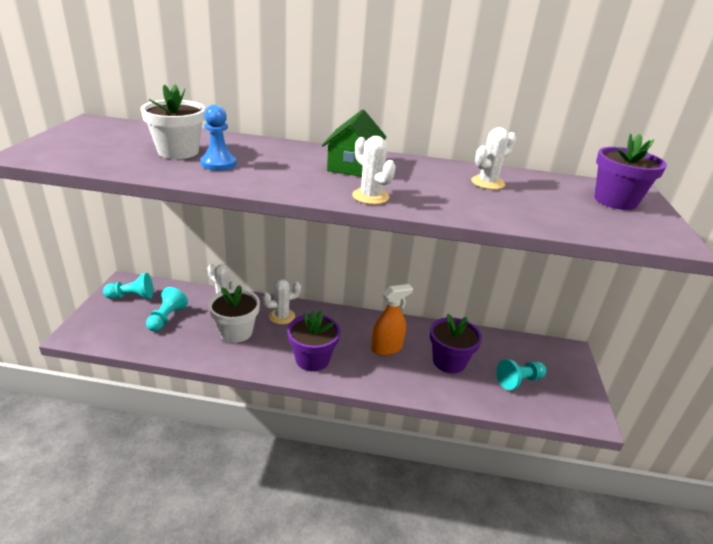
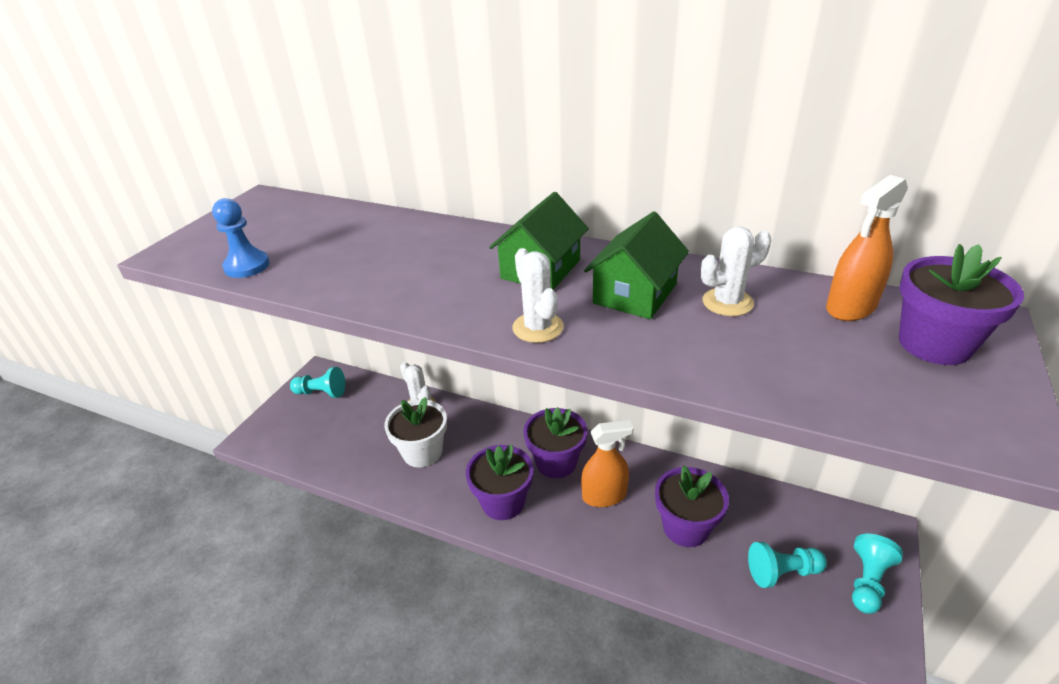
camera: 20 degrees right, 5 degrees up
(167, 318) = (351, 425): turquoise pawn -> turquoise pawn (868, 582)
(178, 152) = (332, 246): white flower pot -> none
(218, 164) = (369, 266): blue pawn -> blue pawn (247, 266)
(282, 316) = (483, 434): white cactus -> none
(344, 330) = (556, 462): none -> purple flower pot
(426, 179) = (635, 294): none -> green house
(561, 185) = (850, 307): none -> orange spray bottle

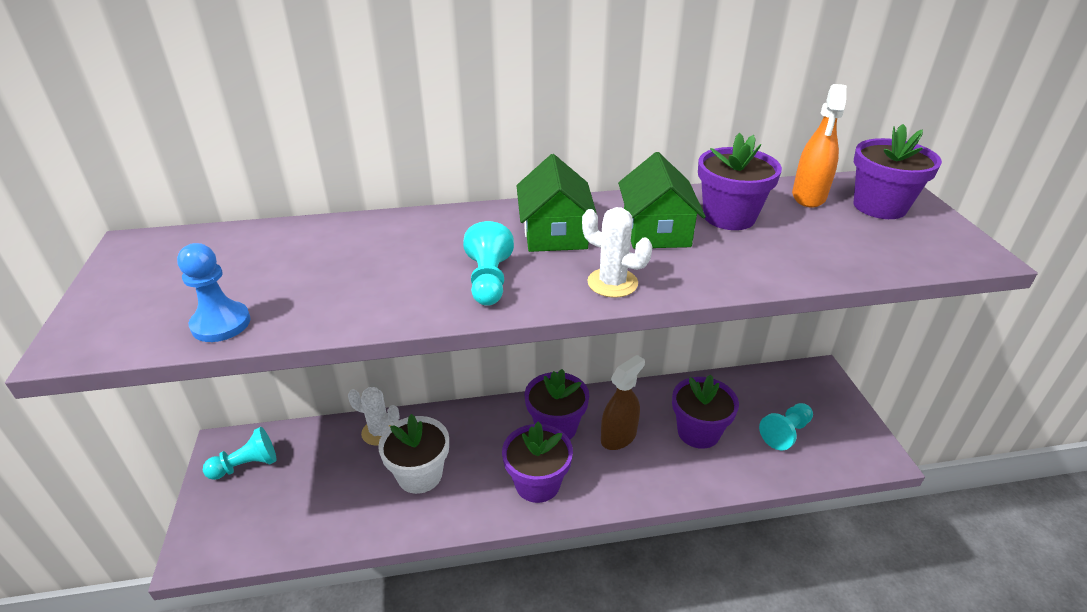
camera: 35 degrees left, 0 degrees up
(604, 496) = (618, 437): orange spray bottle -> brown spray bottle
(727, 302) = (729, 217): white cactus -> purple flower pot
(868, 582) = (838, 412): turquoise pawn -> turquoise pawn (489, 281)

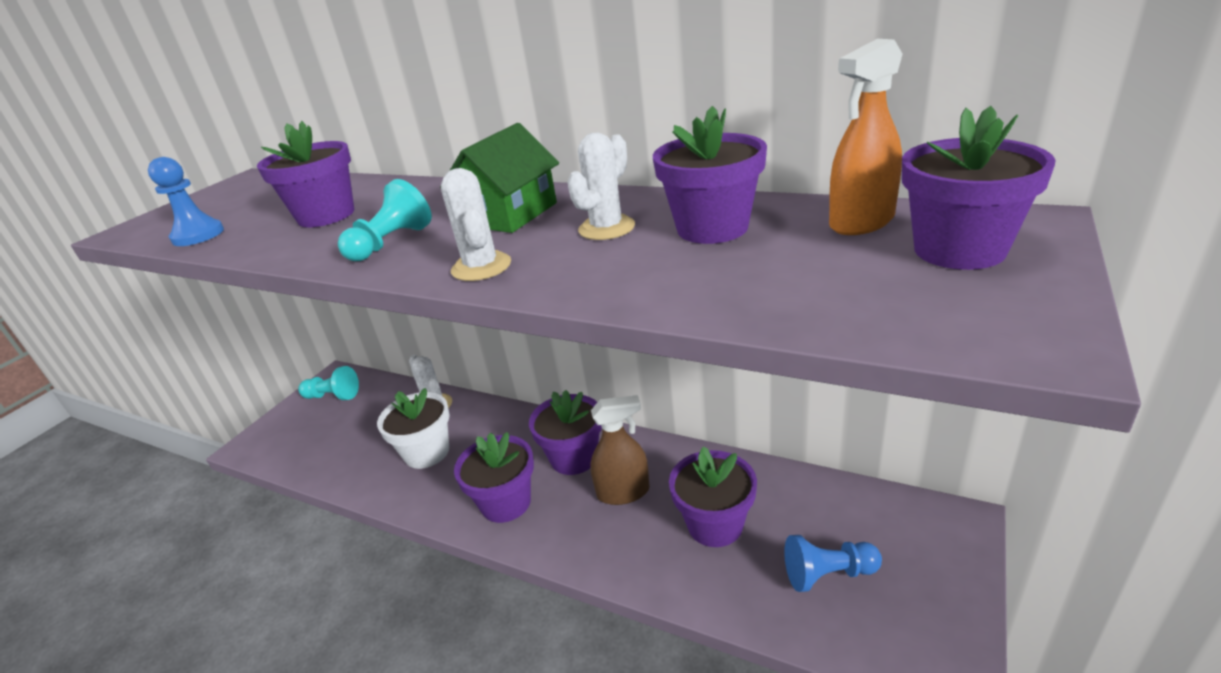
camera: 40 degrees right, 5 degrees down
(357, 269) = (326, 215): none -> purple flower pot
(656, 230) = (606, 228): green house -> white cactus
(785, 433) = (828, 574): turquoise pawn -> blue pawn

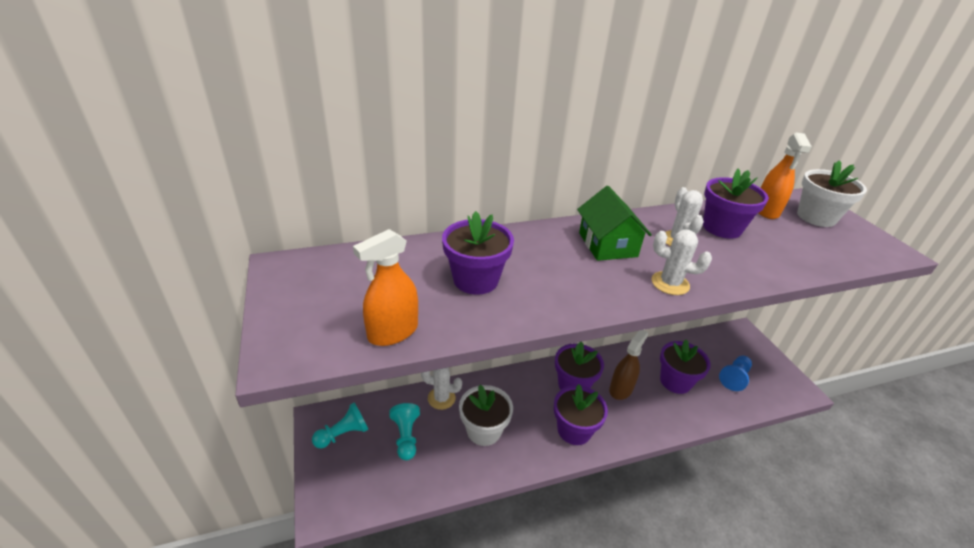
camera: 50 degrees left, 5 degrees up
(198, 235) = (393, 332): blue pawn -> orange spray bottle
(391, 243) = (580, 285): turquoise pawn -> turquoise pawn (406, 437)
(959, 250) = (816, 217): purple flower pot -> white flower pot

